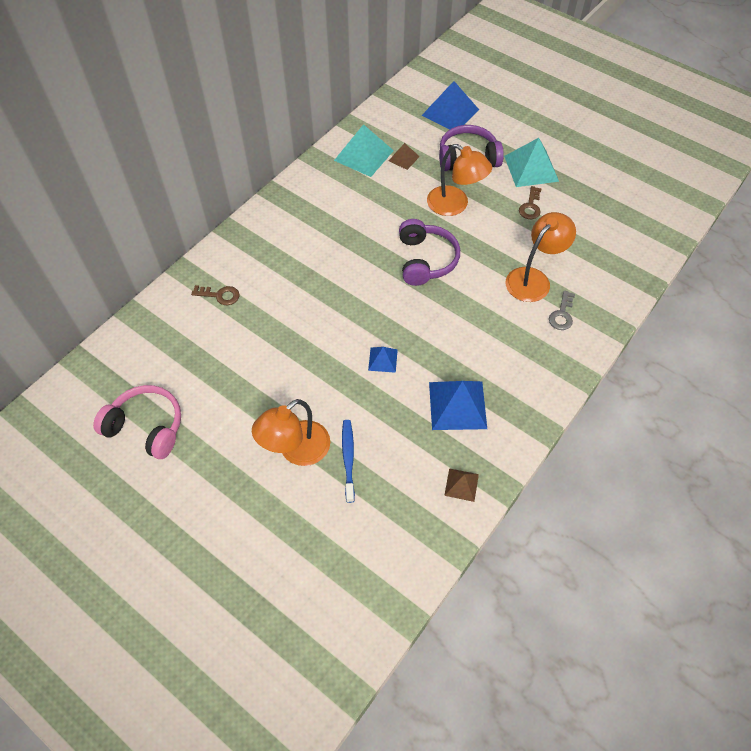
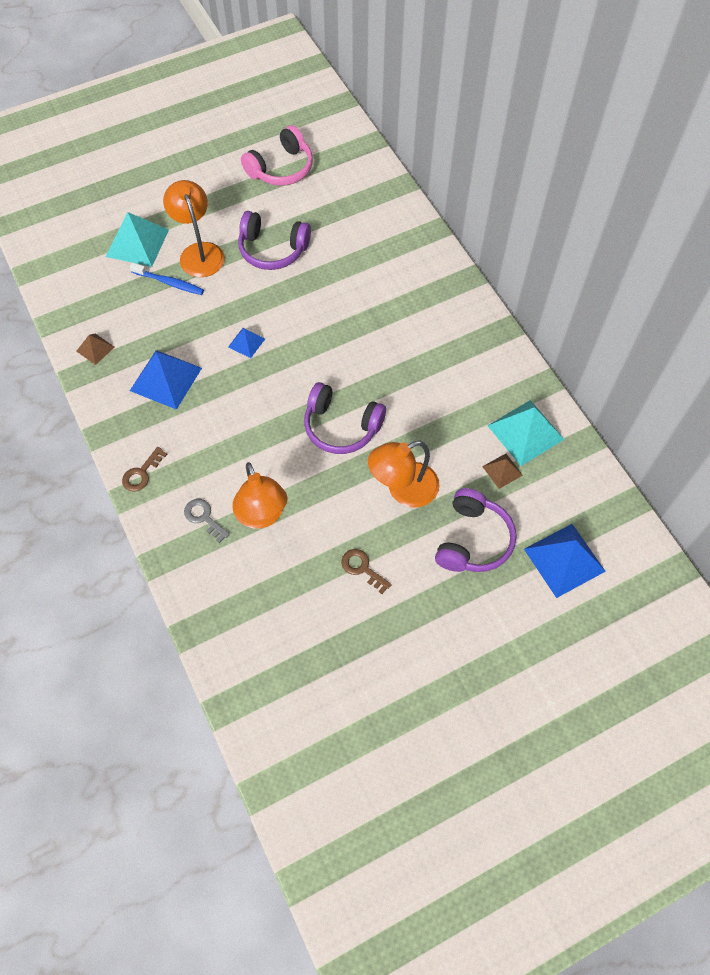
camera: 115 degrees right, 5 degrees up
(220, 295) = (388, 248): brown key -> brown key (141, 473)
(263, 386) = (272, 249): none -> purple headphones
(531, 168) = (422, 603): turquoise pyramid -> turquoise pyramid (137, 243)

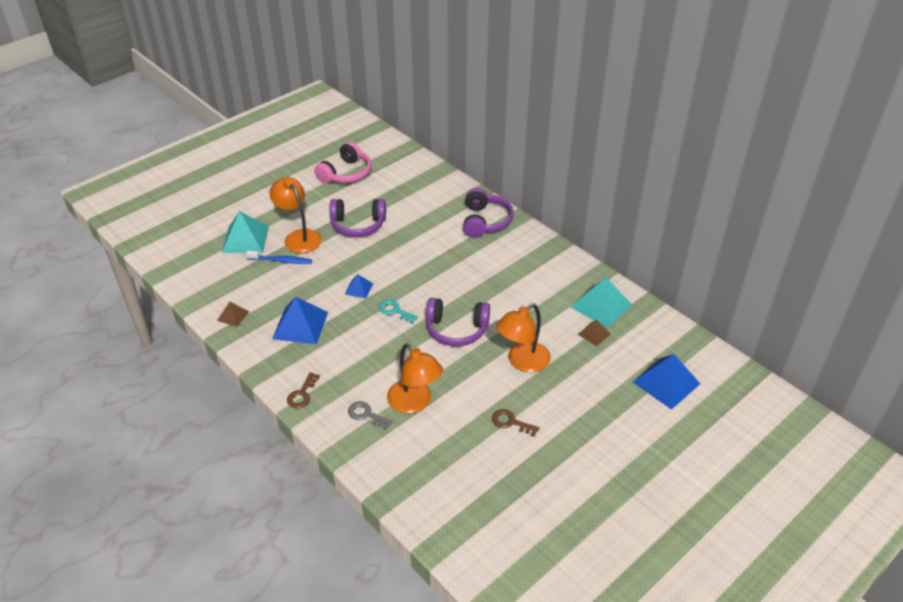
camera: 15 degrees left, 20 degrees down
(278, 383) = (395, 311): none -> turquoise key
(473, 540) = (591, 384): purple headphones -> purple headphones (485, 221)

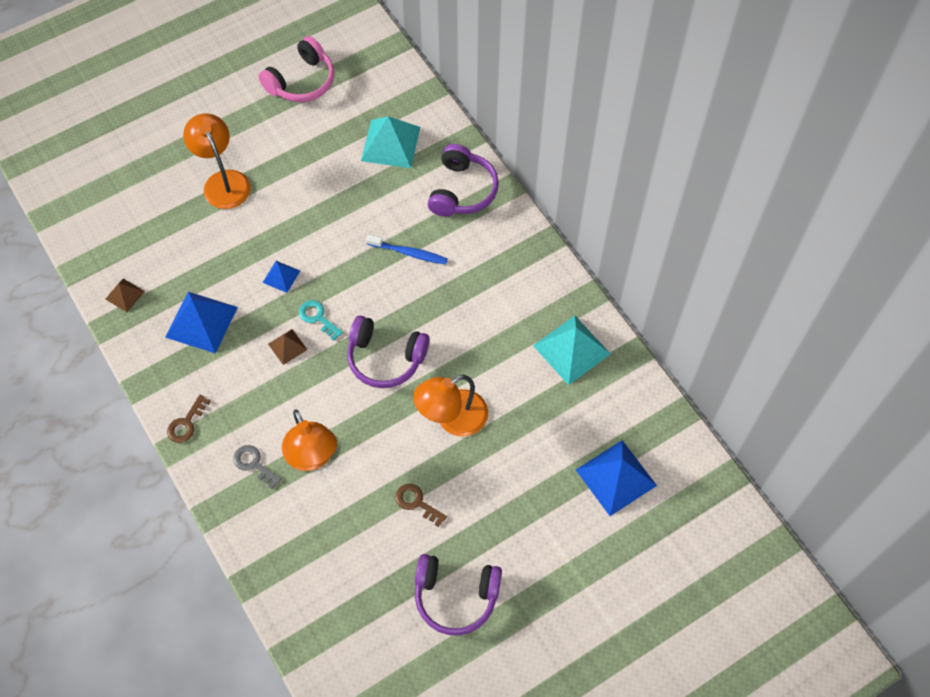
camera: 10 degrees right, 20 degrees up
(245, 239) = (157, 175): turquoise pyramid -> turquoise pyramid (391, 143)
(281, 261) = (195, 217): blue toothbrush -> blue toothbrush (409, 253)
(358, 225) = (300, 173): purple headphones -> purple headphones (456, 596)
(594, 334) = (550, 391): brown pyramid -> brown pyramid (287, 346)

